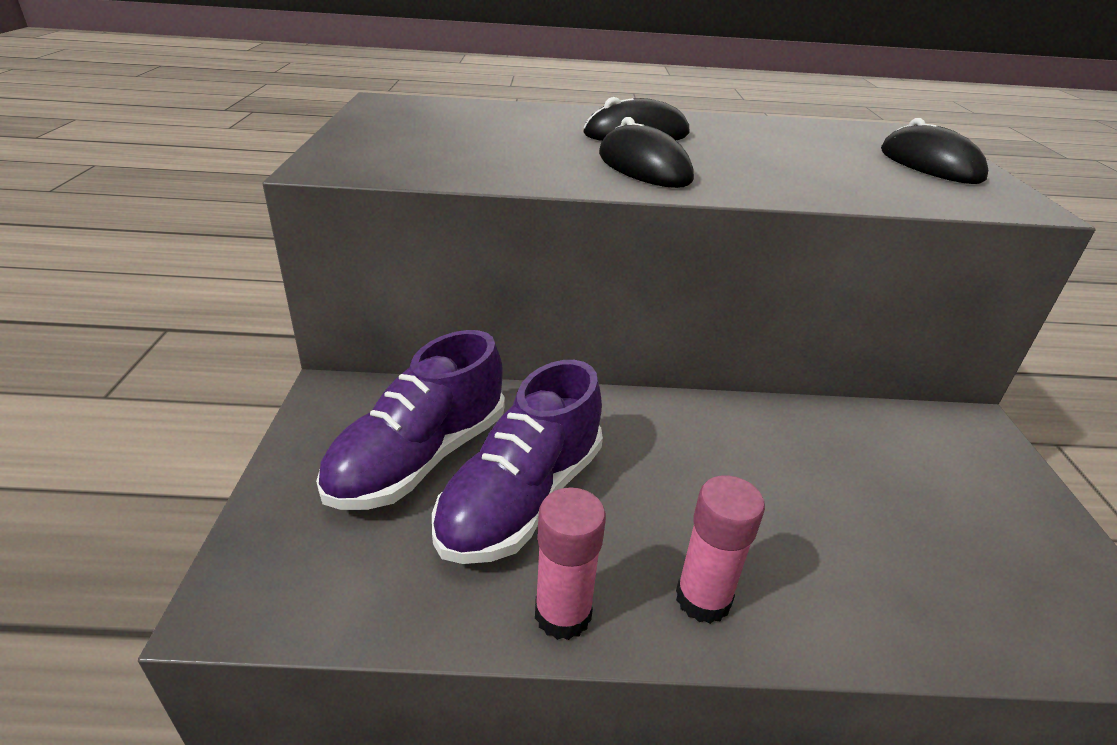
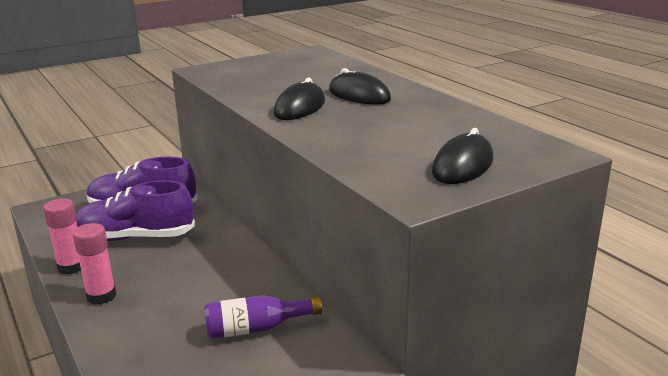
camera: 60 degrees right, 10 degrees down
(878, 467) = (256, 328): none -> purple bottle

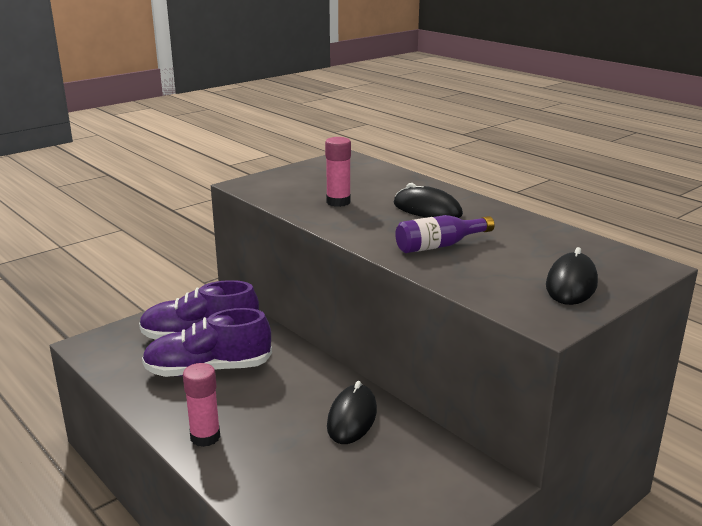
camera: 10 degrees left, 0 degrees up
(71, 267) = (156, 408): pink glue stick -> pink glue stick (338, 202)
(256, 328) = (381, 456): purple bottle -> purple bottle (439, 246)
(300, 107) = (377, 227): black mouse -> black mouse (352, 418)

